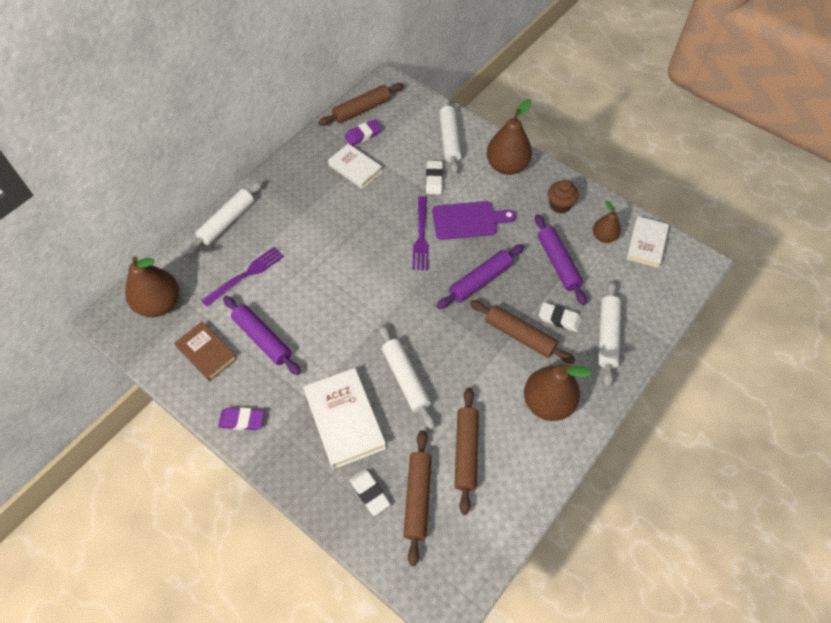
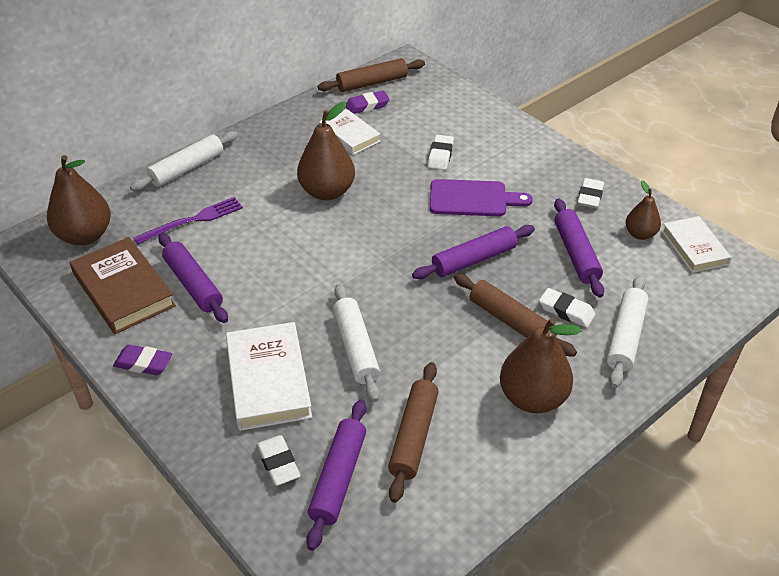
camera: 10 degrees right, 15 degrees down
(207, 353) = (123, 290): brown book -> brown book, size x1.53
(417, 498) = (338, 478): brown rolling pin -> purple rolling pin
(421, 236) = (411, 207): purple fork -> none
(449, 139) = (468, 120): white rolling pin -> none
(507, 166) = (532, 152): brown pear -> brown pear (327, 192)
(559, 205) = (590, 196): brown cupcake -> white eraser
(646, 244) = (694, 248): white book -> white book turned 45 degrees counterclockwise

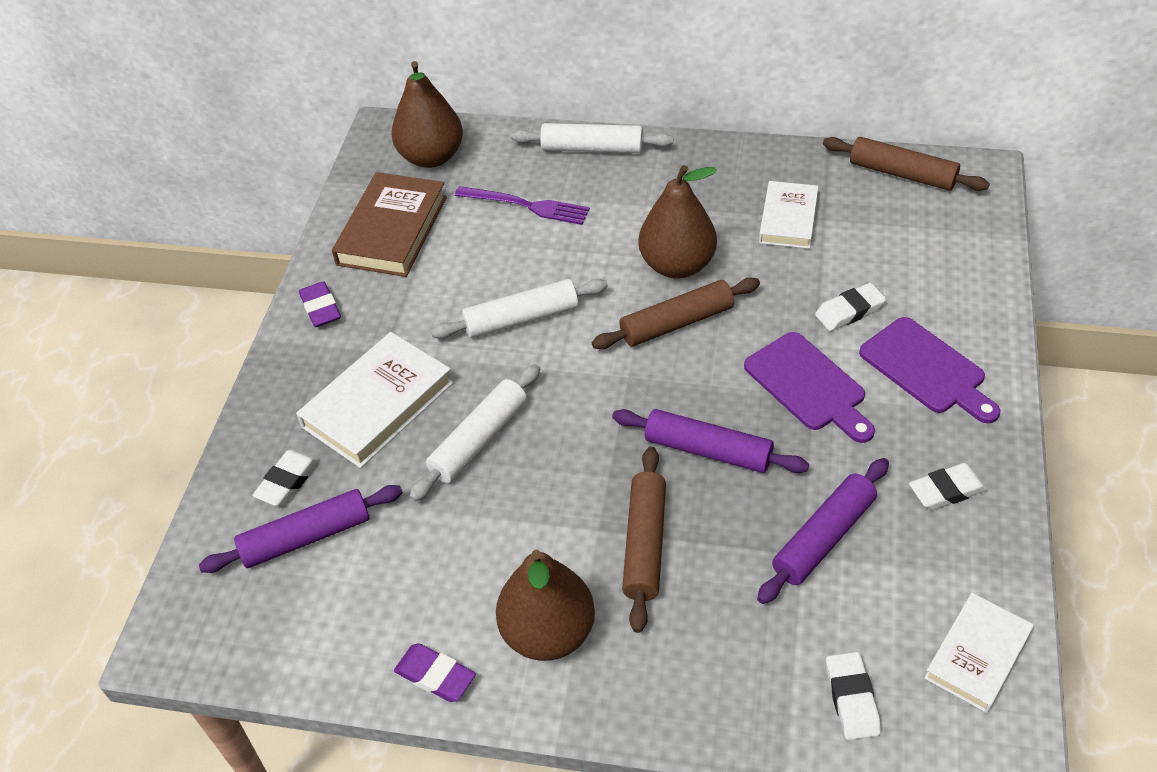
camera: 55 degrees right, 5 degrees up
(193, 284) = (445, 268): purple rolling pin -> none
(367, 106) = (856, 197): purple eraser -> purple eraser (435, 676)
(414, 436) = (406, 562): brown rolling pin -> brown rolling pin (677, 323)
(509, 156) = (926, 369): none -> purple cutting board
(566, 311) = (715, 585): white eraser -> white eraser (852, 698)
(625, 337) = (731, 669): white rolling pin -> white rolling pin (521, 318)
(640, 234) = (935, 582): brown pear -> none

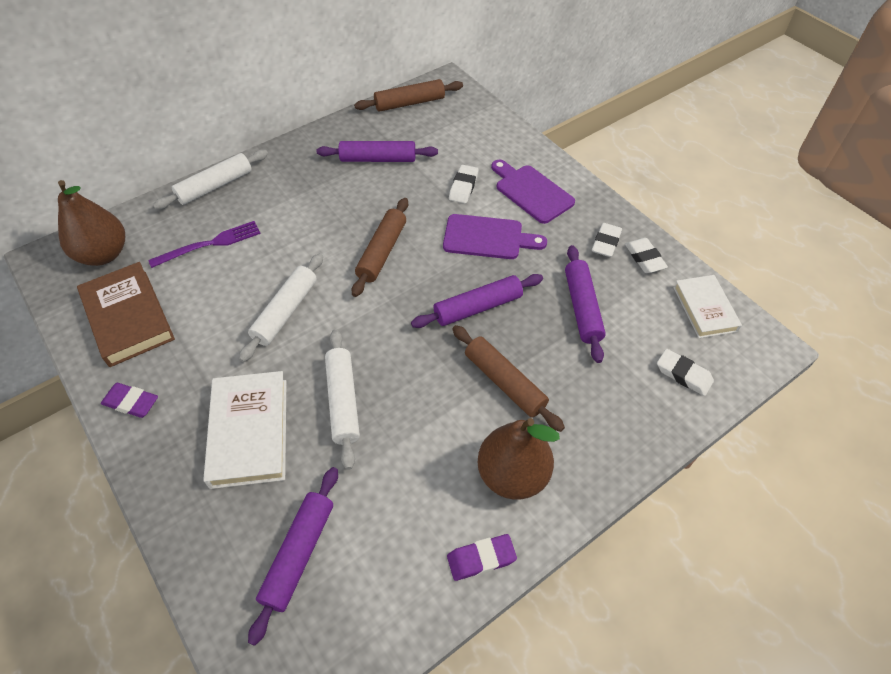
camera: 50 degrees left, 5 degrees up
(287, 481) = (241, 531): white eraser -> white eraser (644, 258)
(677, 265) = (345, 221): brown pear -> none
(788, 219) = (378, 159): white book -> purple rolling pin
(926, 369) = (531, 192): purple cutting board -> purple cutting board turned 135 degrees counterclockwise

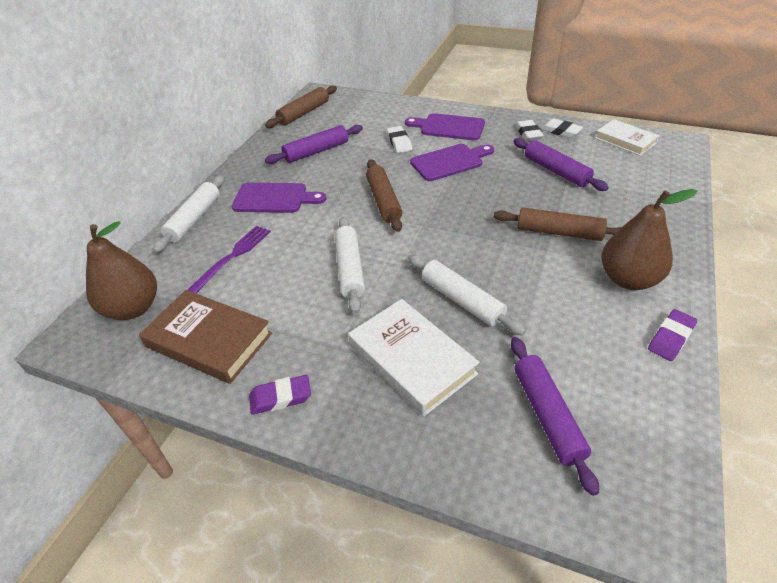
camera: 30 degrees left, 10 degrees down
(294, 197) = (274, 198): none -> purple cutting board
(478, 307) = (490, 201): purple rolling pin -> none
(683, 374) = (656, 176): white eraser -> none

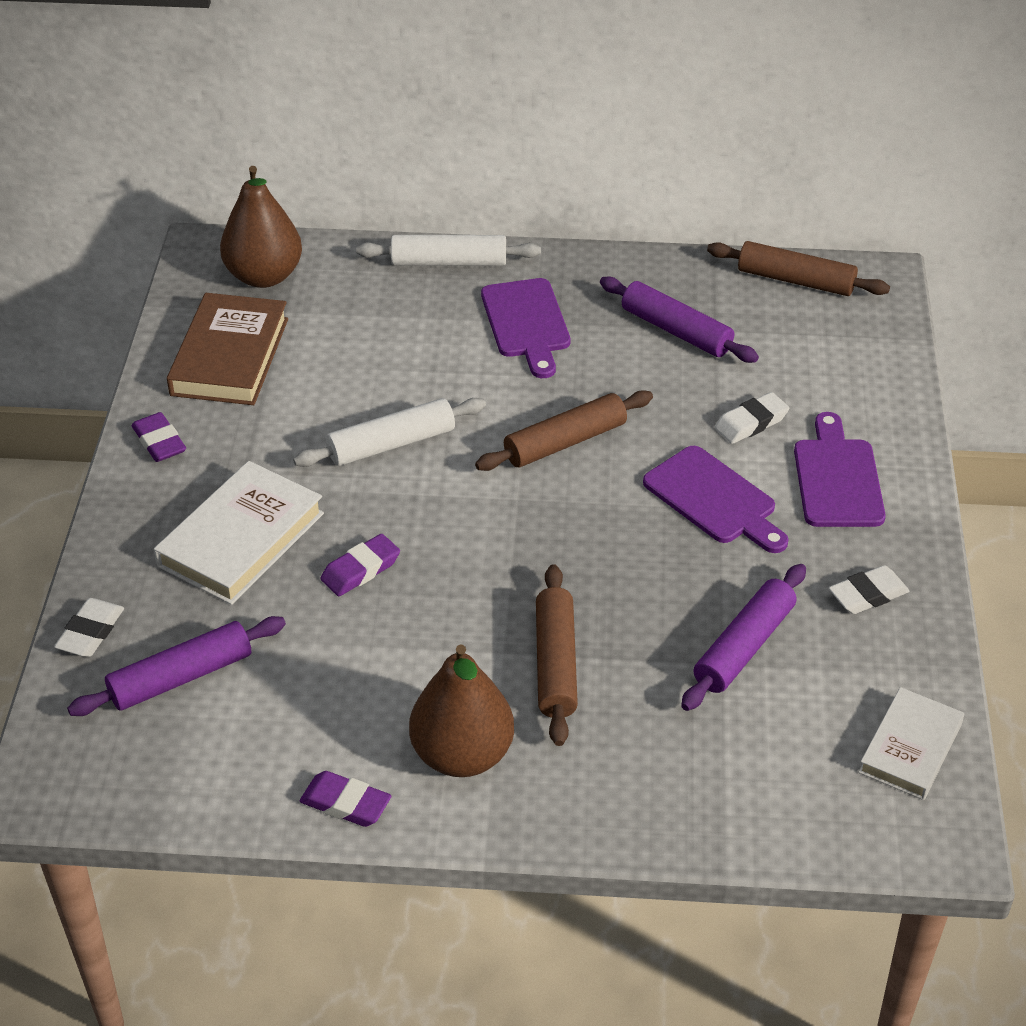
camera: 70 degrees right, 0 degrees up
(232, 257) = (382, 325): purple fork -> none
(462, 300) = (361, 570): white rolling pin -> purple eraser
(560, 131) = (900, 643): white eraser -> white eraser (90, 632)

